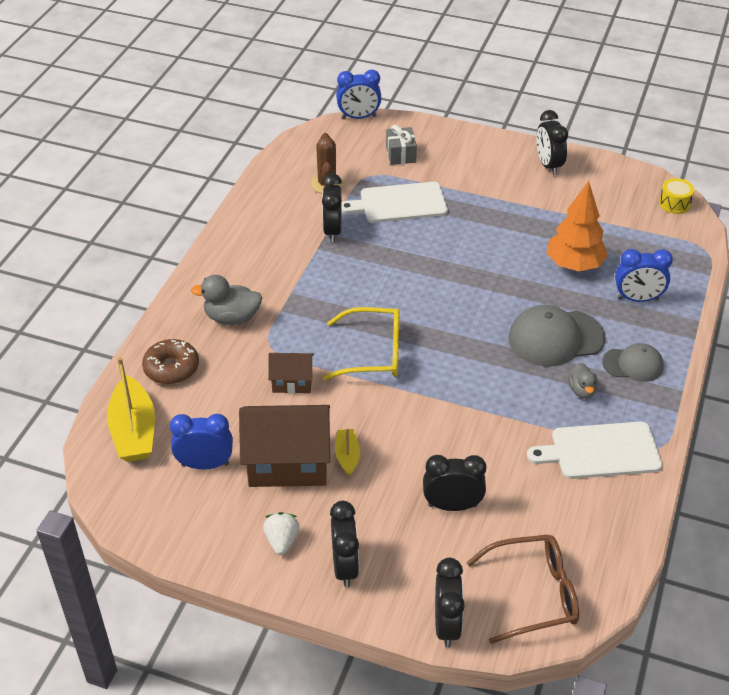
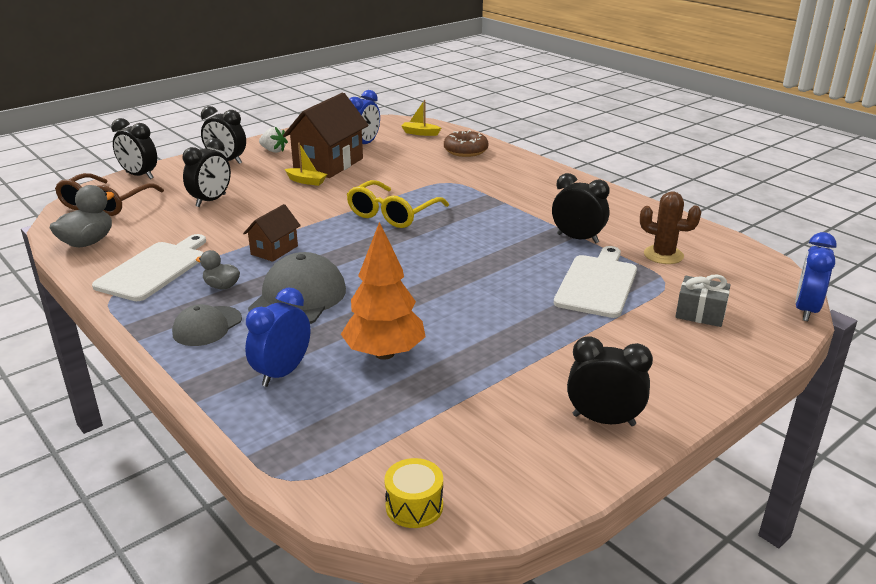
camera: 120 degrees right, 15 degrees down
(134, 431) = (420, 133): yellow boat -> yellow boat, size x0.52
(232, 318) = (497, 177): grey duck -> grey duck (88, 242)
(292, 382) = (401, 181): brown house -> brown house (274, 250)

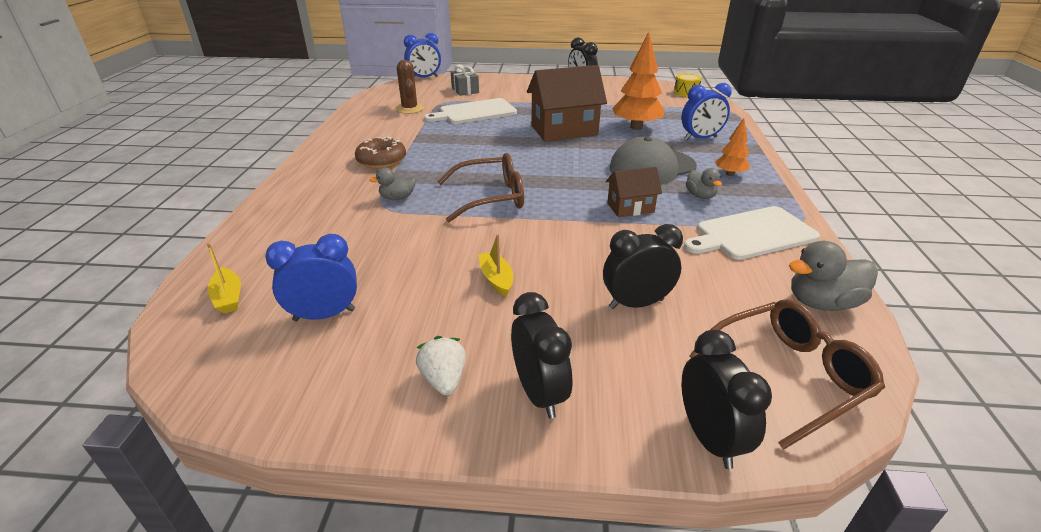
camera: 135 degrees left, 5 degrees up
(207, 326) = (729, 174): grey cap -> orange tree
(328, 164) = (429, 297): brown house -> brown house (564, 130)
(392, 214) = (491, 197): yellow glasses -> brown glasses
(453, 189) = (397, 198): none -> grey duck
(465, 151) = (275, 236): brown donut -> brown donut (381, 160)
(577, 238) = (423, 131): black clock -> none

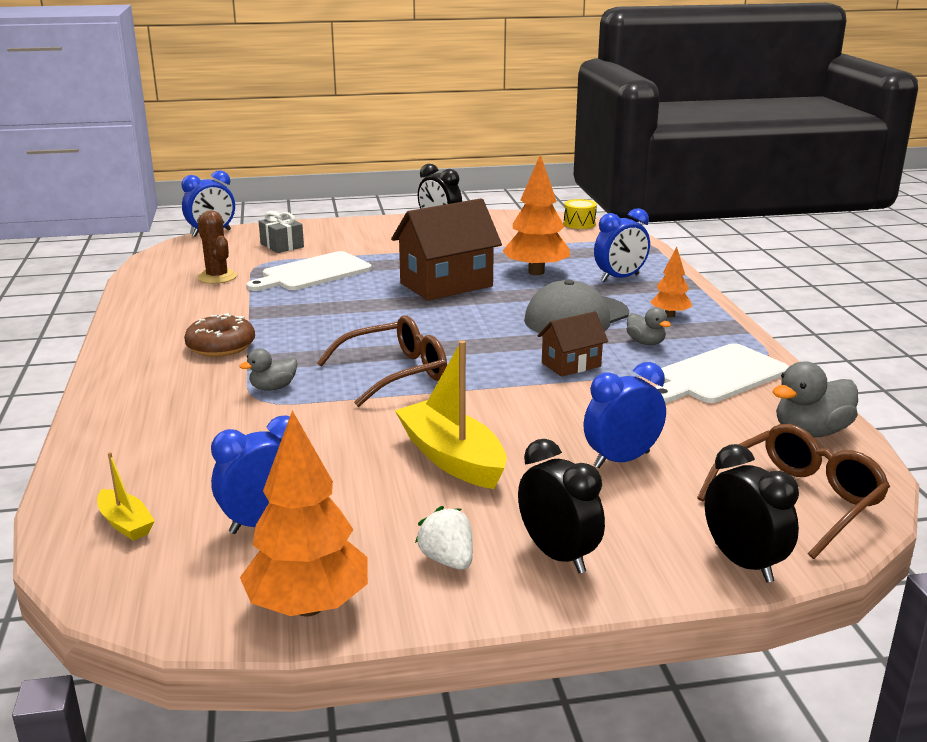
camera: 15 degrees left, 10 degrees down
(309, 404) = (308, 606): none -> orange tree
(496, 279) = (452, 458): yellow boat -> yellow boat, size x1.93
(636, 303) = (621, 460): black clock -> blue clock

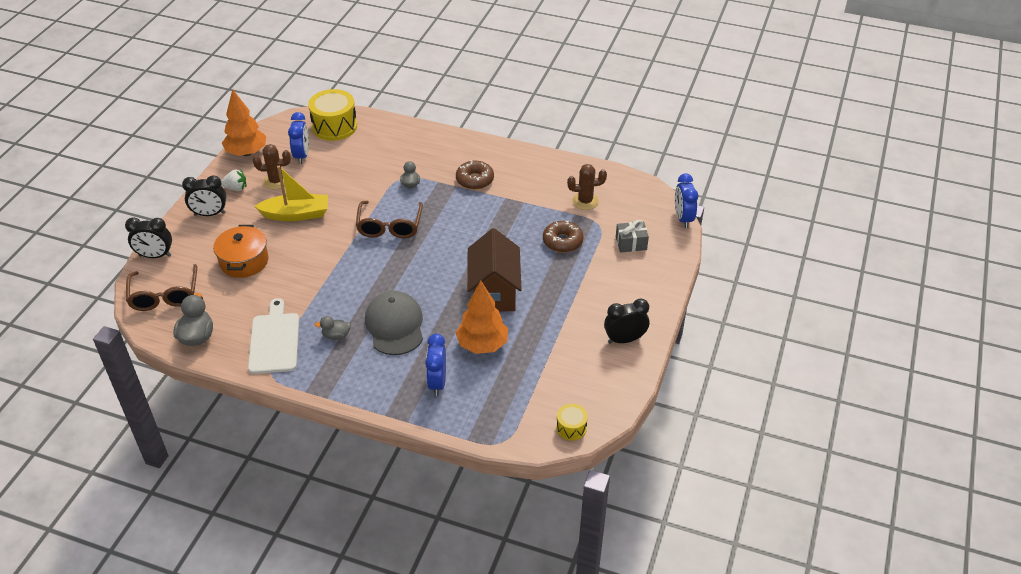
camera: 120 degrees right, 20 degrees up
(125, 523) = (334, 126): yellow boat -> yellow drum
(313, 273) = (562, 241): white cutting board -> brown donut
(378, 519) = (276, 181): none -> brown cactus
(571, 365) = (340, 291): brown house -> none
(621, 460) = (244, 261): blue clock -> orange pot
(670, 315) = (360, 370): orange tree -> none

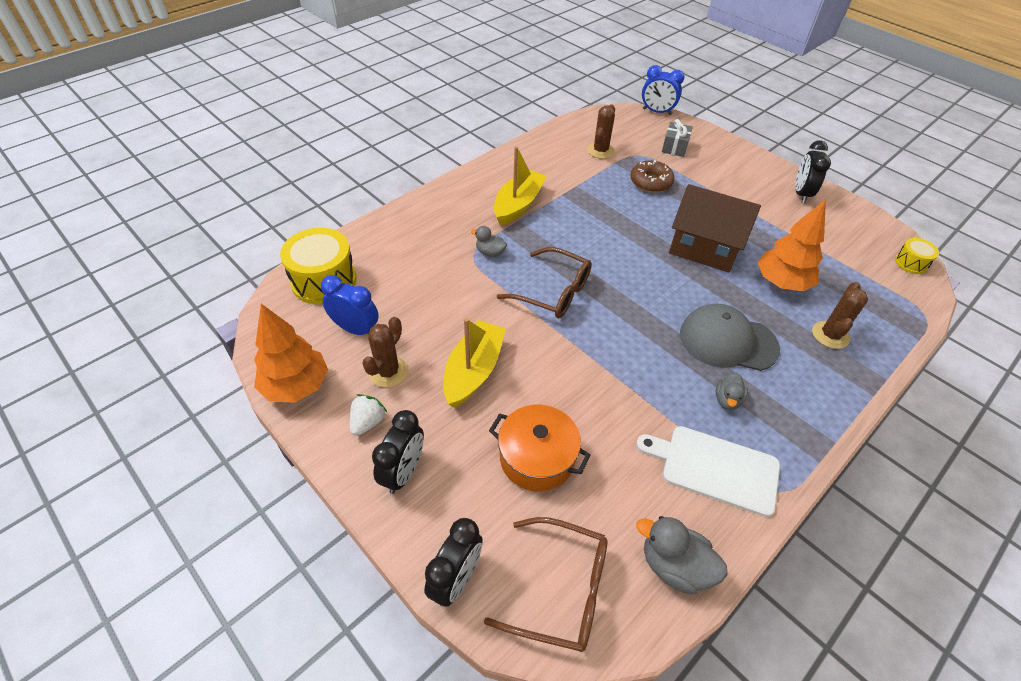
camera: 65 degrees left, 5 degrees up
(437, 382) = (830, 335): blue clock -> brown cactus
(475, 180) = (518, 205): brown donut -> yellow boat

